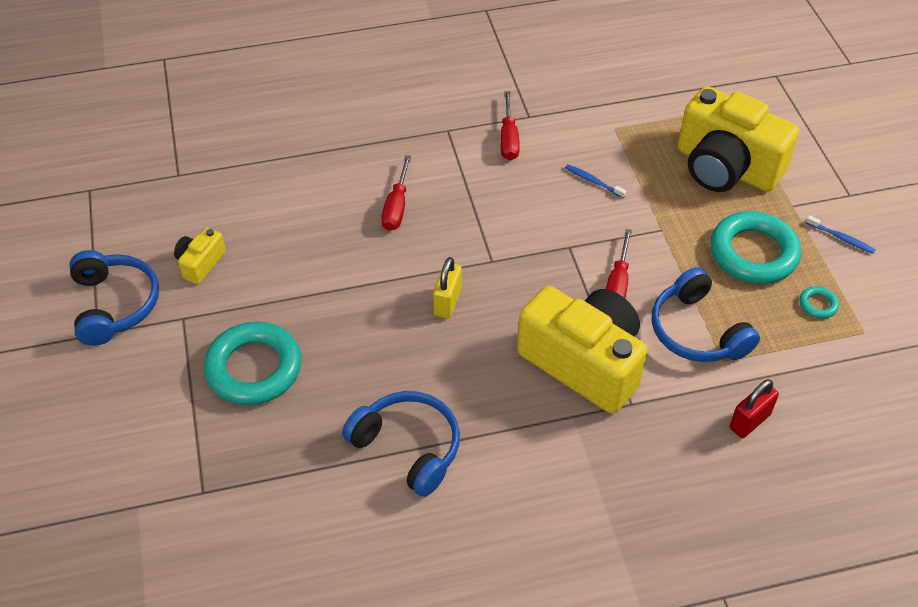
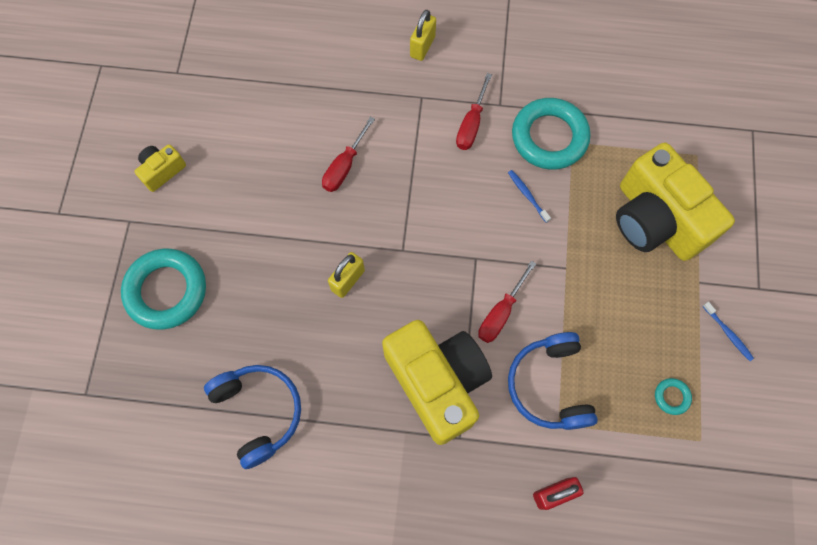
camera: 20 degrees right, 20 degrees up
(114, 305) = (81, 189): blue headphones -> none
(428, 89) = (422, 47): none -> yellow padlock
(753, 253) = (638, 321): turquoise ring -> turquoise ring (549, 137)

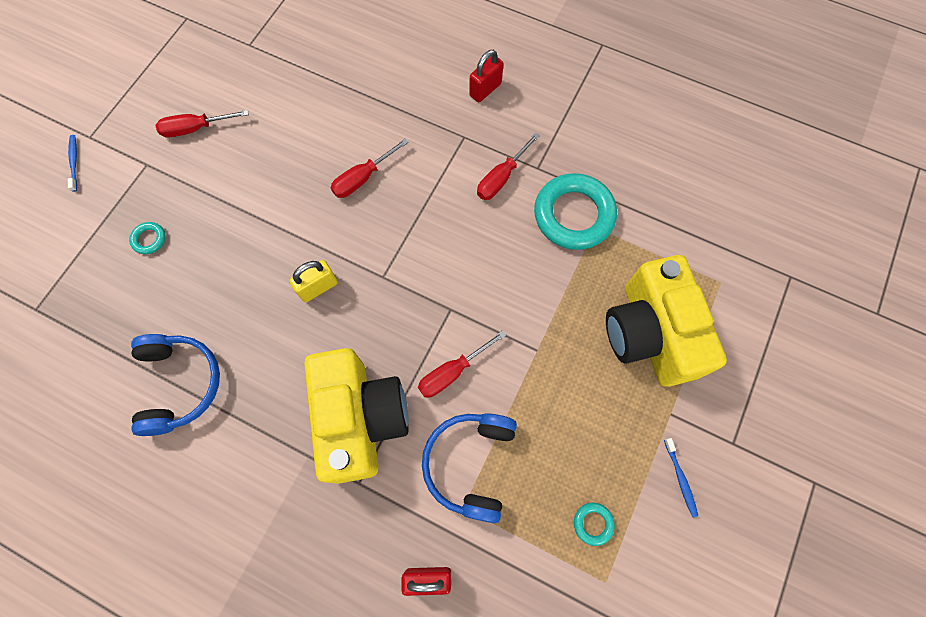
camera: 20 degrees right, 0 degrees up
(162, 171) = (196, 128): yellow camera -> red screwdriver
(166, 291) = (149, 239): turquoise ring -> turquoise ring, size x0.42
(422, 47) = (485, 90): yellow padlock -> red padlock
(527, 195) = (528, 265): blue toothbrush -> blue toothbrush (74, 162)

